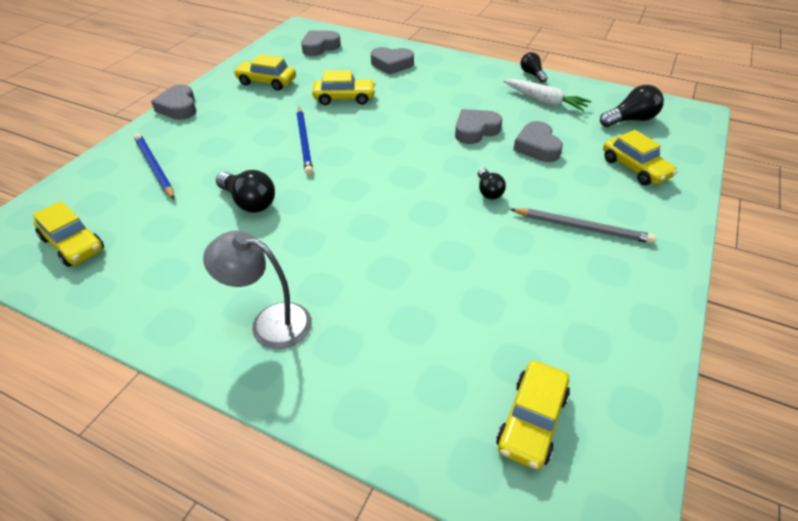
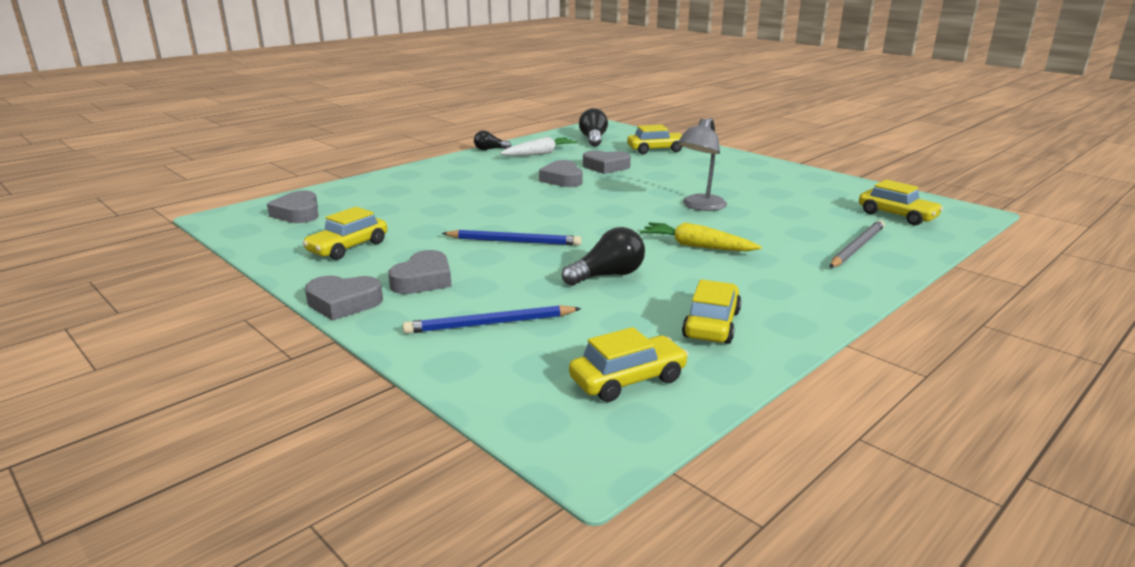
camera: 70 degrees left, 20 degrees down
(269, 322) = (795, 280): grey lamp -> grey lamp (700, 206)
(334, 243) = (697, 246): none -> yellow carrot
(344, 98) = (442, 216): yellow car -> yellow car (711, 324)
(391, 64) = (396, 189): grey heart -> grey heart (423, 280)
(488, 191) = (656, 189): black light bulb -> none
(582, 228) = (717, 173): grey pencil -> grey pencil (857, 247)

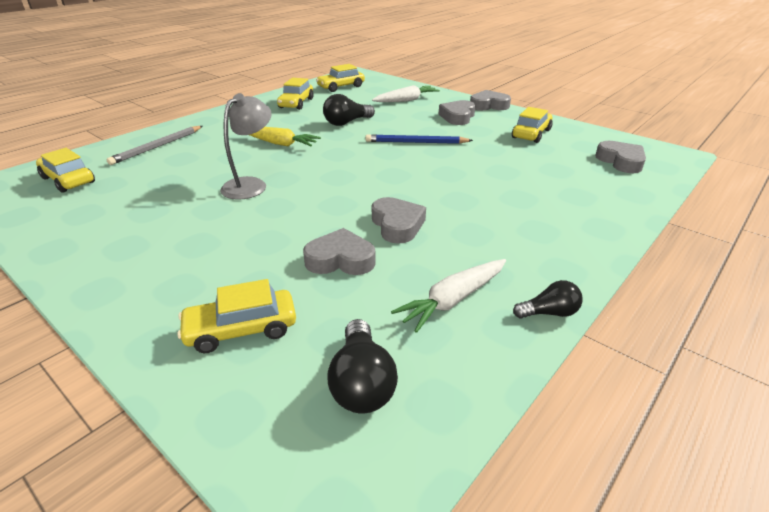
camera: 175 degrees right, 10 degrees up
(490, 324) = (406, 100): blue pencil -> white carrot

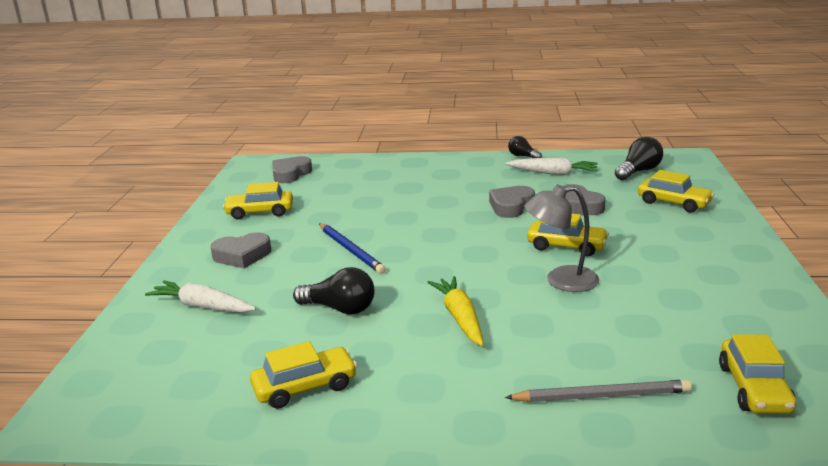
camera: 125 degrees left, 10 degrees down
(341, 87) = (172, 391): yellow car -> yellow car (566, 246)
(488, 105) = (178, 252): grey heart -> none

